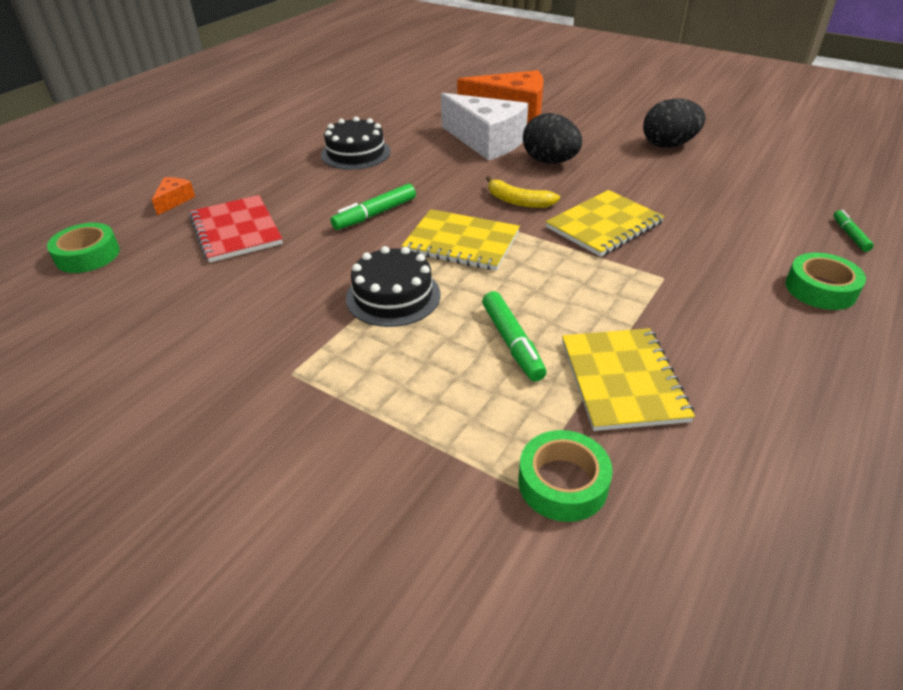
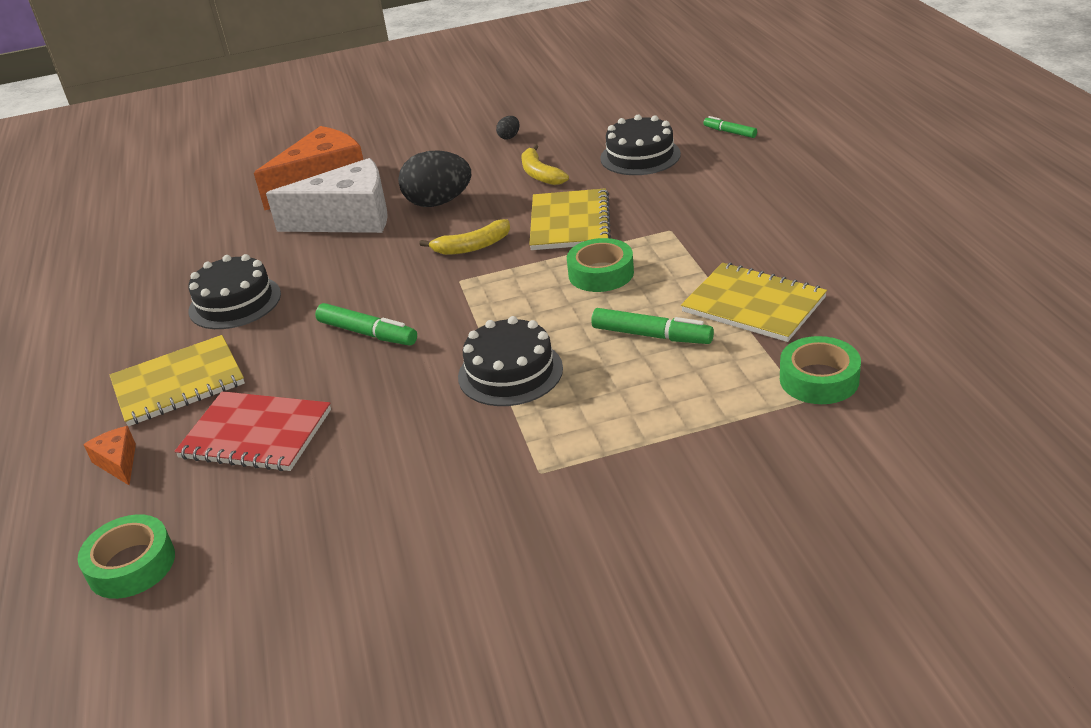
camera: 45 degrees left, 5 degrees down
(375, 214) = (367, 333): green marker -> green marker turned 60 degrees counterclockwise
(461, 242) = (486, 303): yellow notebook -> yellow notebook (178, 383)
(644, 181) = (540, 174): none -> yellow banana
(668, 145) = (509, 137): black egg -> black egg, size x0.43
(739, 210) = (640, 156): none -> black cake
(820, 289) = (766, 176): green tape -> green tape (601, 273)

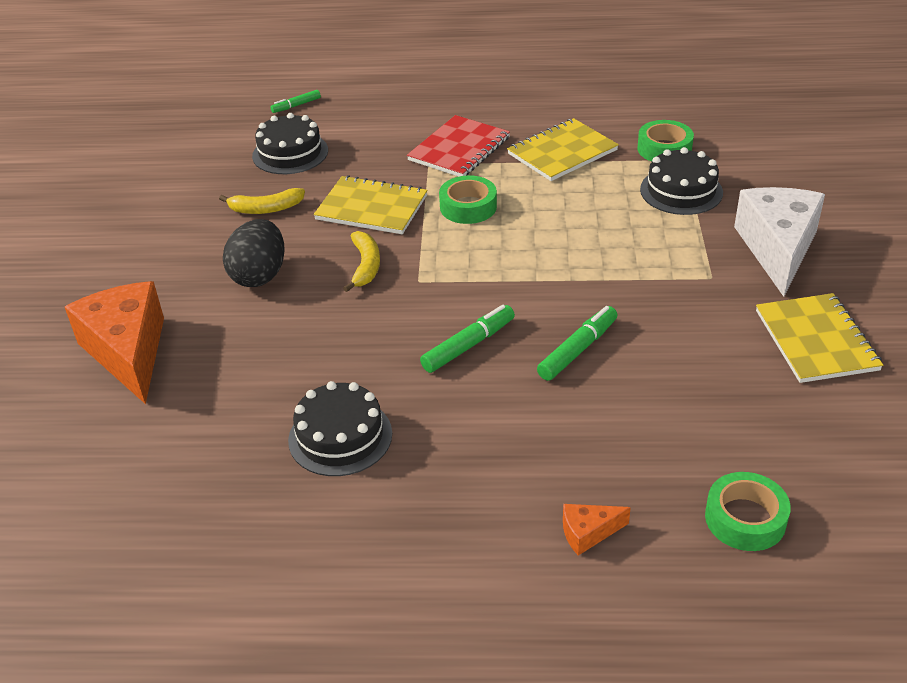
camera: 75 degrees left, 5 degrees up
(178, 383) = (471, 485): yellow notebook -> yellow notebook (816, 340)
(256, 434) = (590, 429): red notebook -> red notebook (459, 149)
(348, 219) = (233, 339): white cheese -> white cheese (777, 248)
(509, 137) = (166, 214): black egg -> none
(510, 372) = (580, 273): black cake -> black cake (681, 191)
(651, 335) = (572, 200): green marker -> green marker (578, 350)

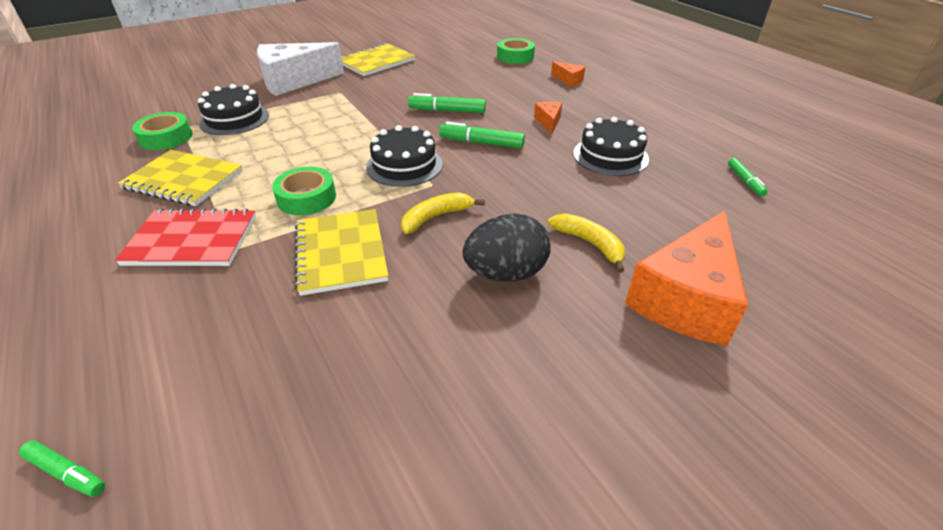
camera: 125 degrees left, 0 degrees up
(179, 520) = (745, 181): none -> green marker
(266, 209) = (392, 334): yellow banana -> yellow banana (589, 243)
(290, 153) = (243, 386): black cake -> black cake (404, 165)
(468, 428) = (548, 122): none -> orange cheese

